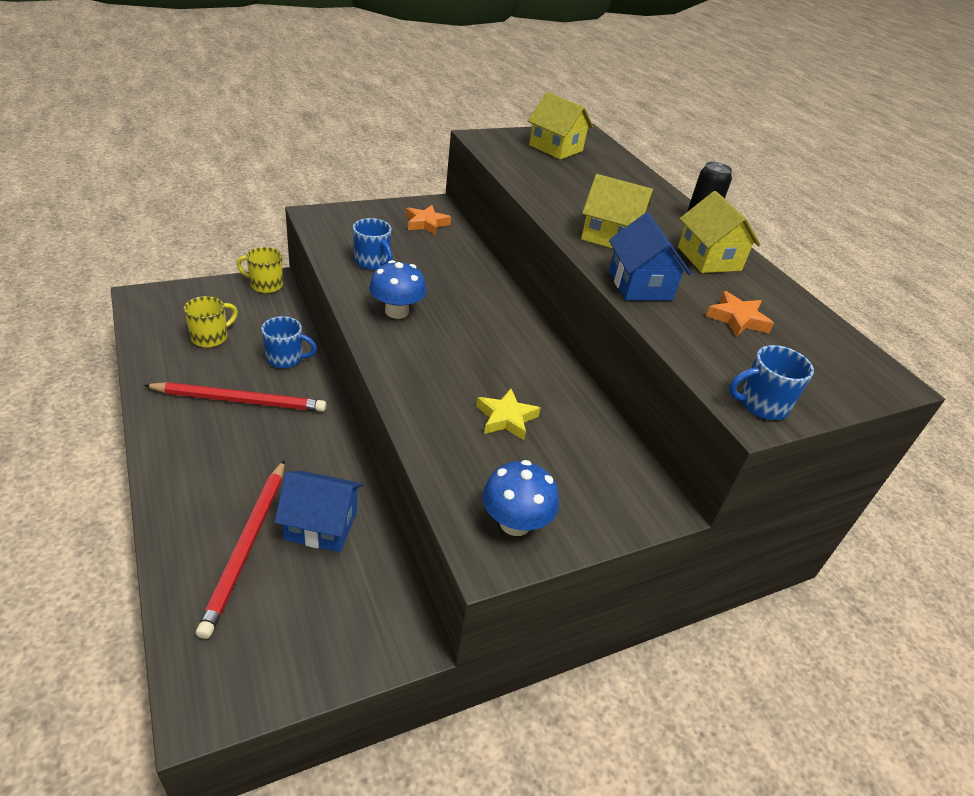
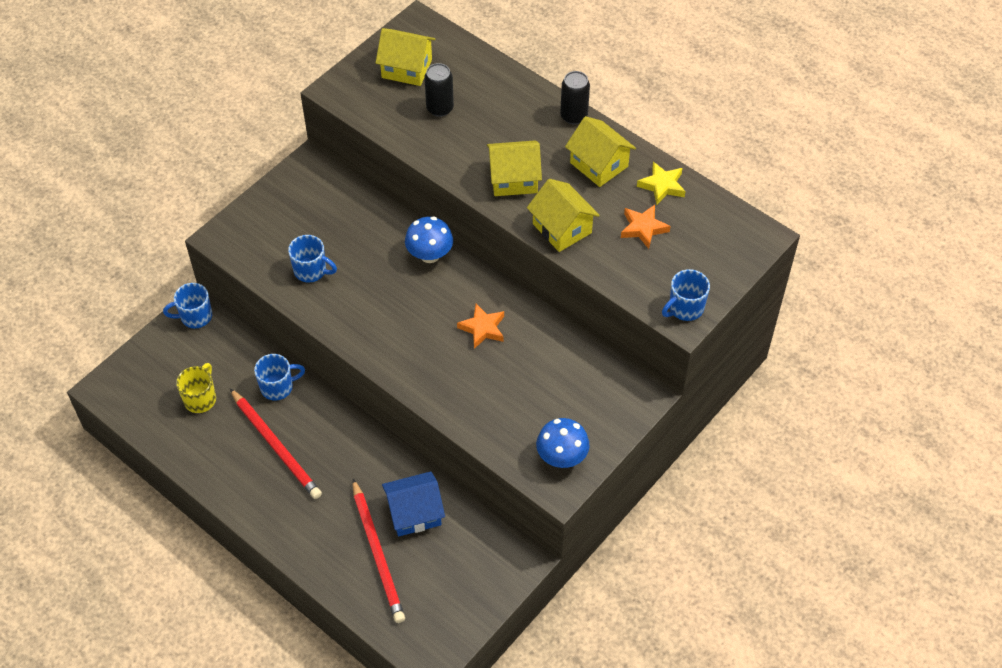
camera: 20 degrees left, 15 degrees up
(239, 400) = (276, 445): red pencil -> red pencil turned 75 degrees clockwise
(265, 285) = (195, 316): yellow mug -> blue mug
(396, 311) = (369, 316): blue mushroom -> blue mushroom (429, 255)
(426, 223) = (320, 194): orange star -> orange star (482, 328)
(506, 418) = (511, 377): yellow star -> yellow star (662, 186)
(568, 175) = (440, 108): none -> black can
(640, 285) = (562, 228): blue house -> yellow house

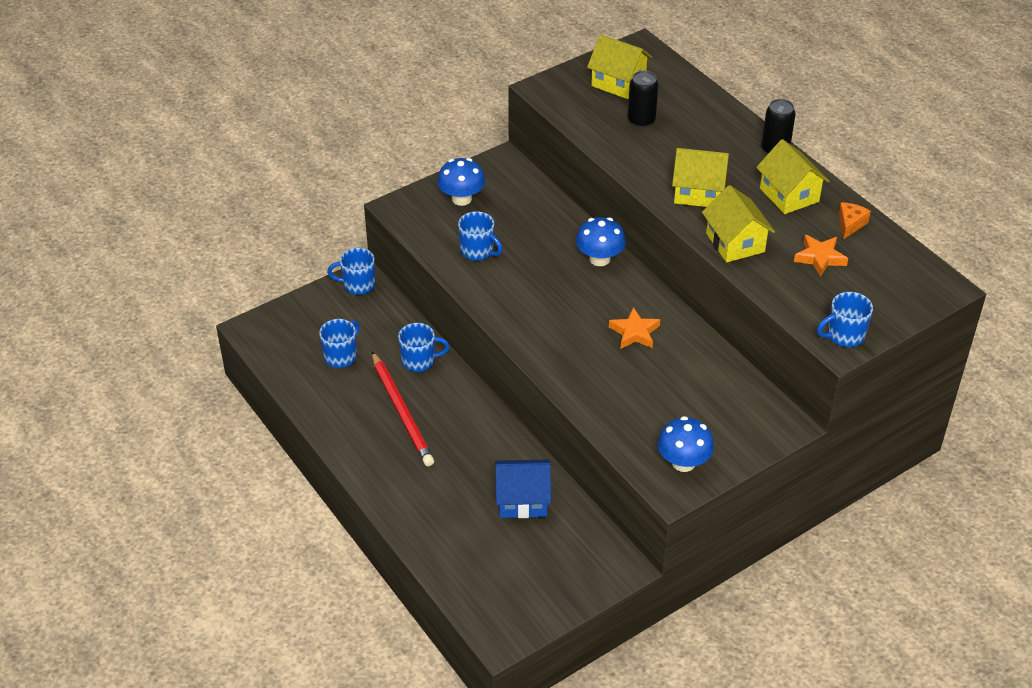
camera: 15 degrees right, 10 degrees down
(200, 398) = (341, 356): yellow mug -> blue mug
(279, 215) = (461, 199): none -> blue mushroom
(377, 553) = (474, 528): red pencil -> none
(662, 186) = (850, 224): yellow star -> orange cheese

